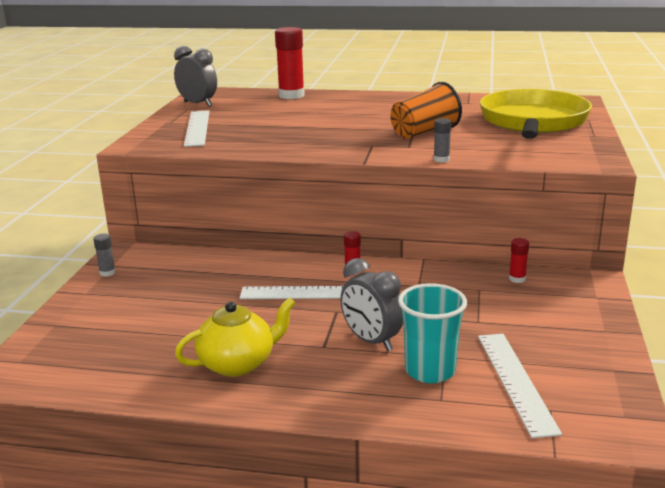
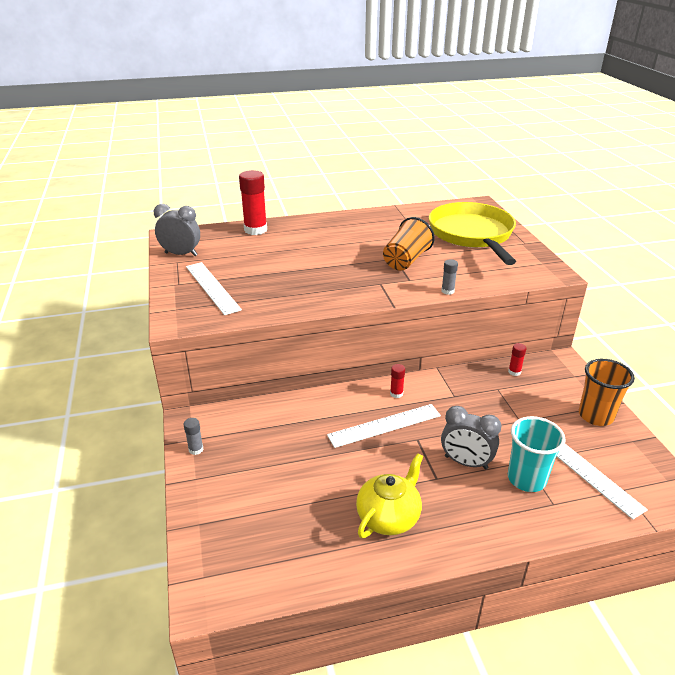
camera: 25 degrees left, 10 degrees up
(585, 337) = (595, 416): none -> orange cup

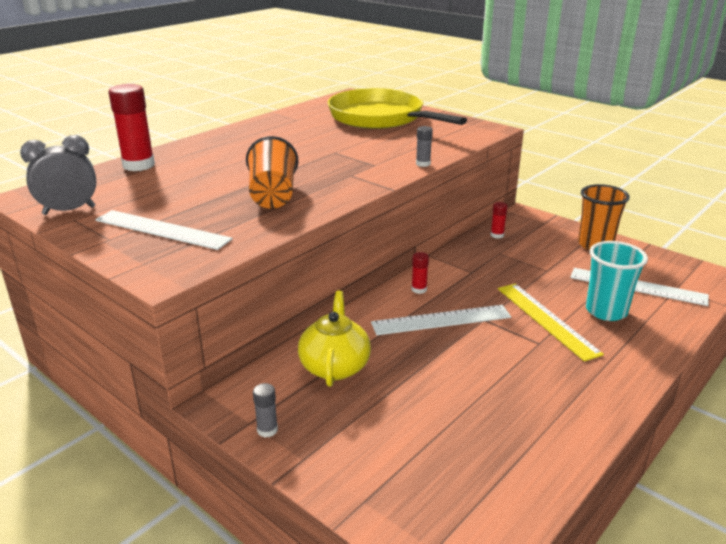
camera: 35 degrees left, 5 degrees down
(384, 425) = (441, 320): white ruler -> white ruler turned 45 degrees clockwise
(389, 517) = (540, 394): yellow teapot -> yellow teapot (335, 366)
(406, 260) = (348, 151): orange cup -> orange cup (273, 196)
(466, 462) = (546, 319): grey clock -> yellow ruler

